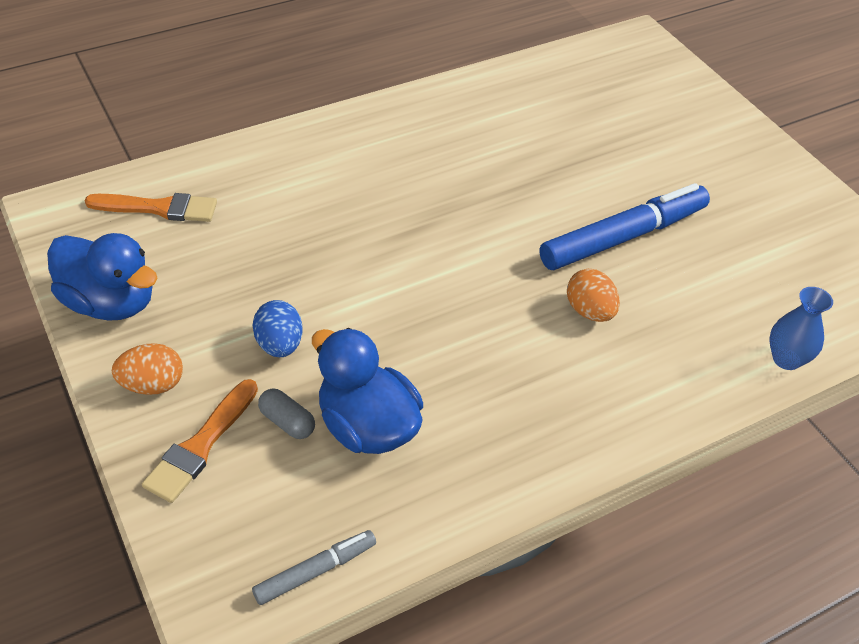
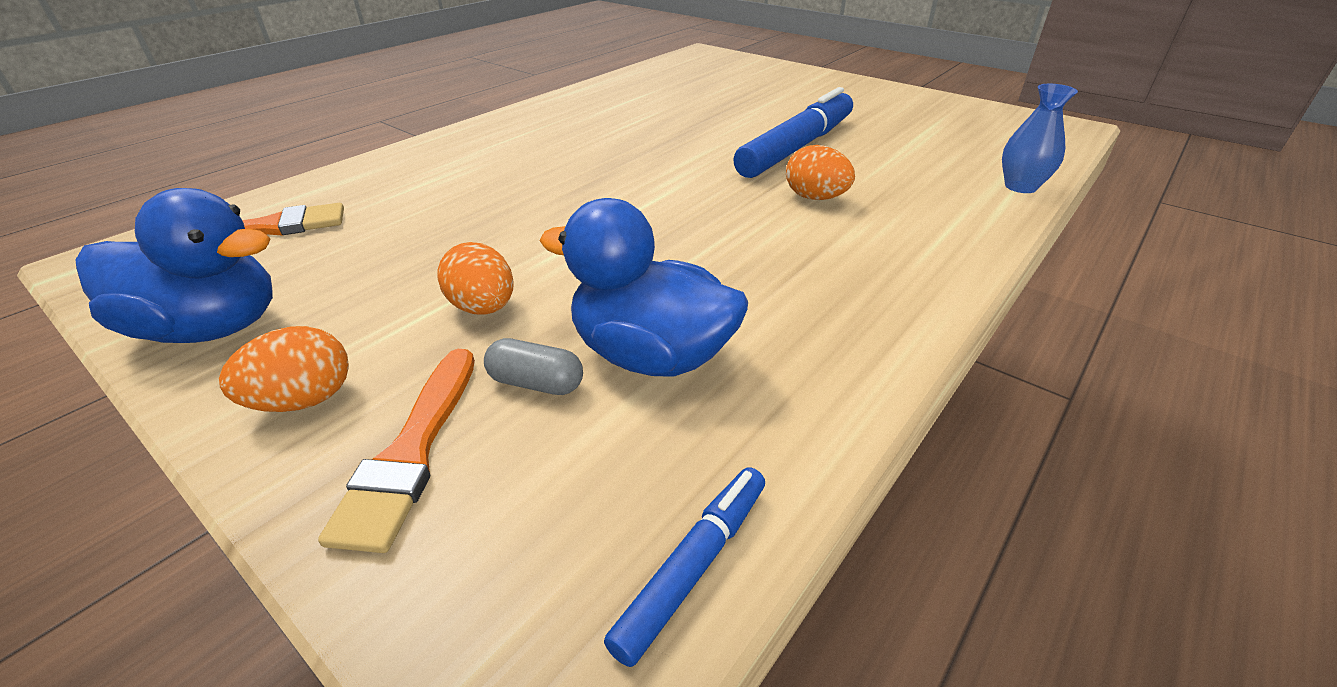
camera: 20 degrees left, 10 degrees down
(279, 345) = (483, 308): blue egg -> orange egg
(315, 571) = (693, 566): grey marker -> blue marker

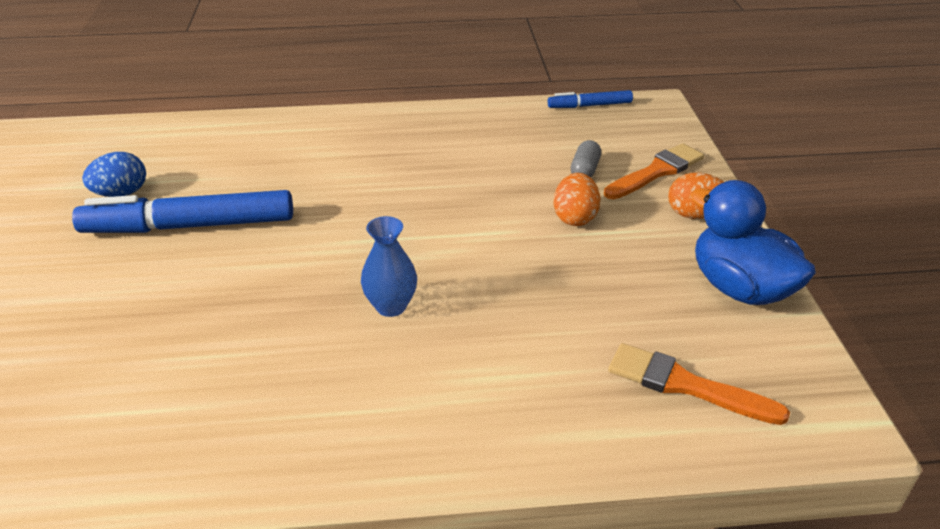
camera: 135 degrees left, 0 degrees up
(536, 383) = (585, 170): grey capsule -> grey capsule turned 45 degrees clockwise
(651, 355) = (523, 156): blue duck -> none
(815, 198) = (289, 181): orange egg -> none
(889, 139) = (121, 193): none -> blue egg
(1020, 186) = (180, 125): blue vase -> blue vase (391, 306)

